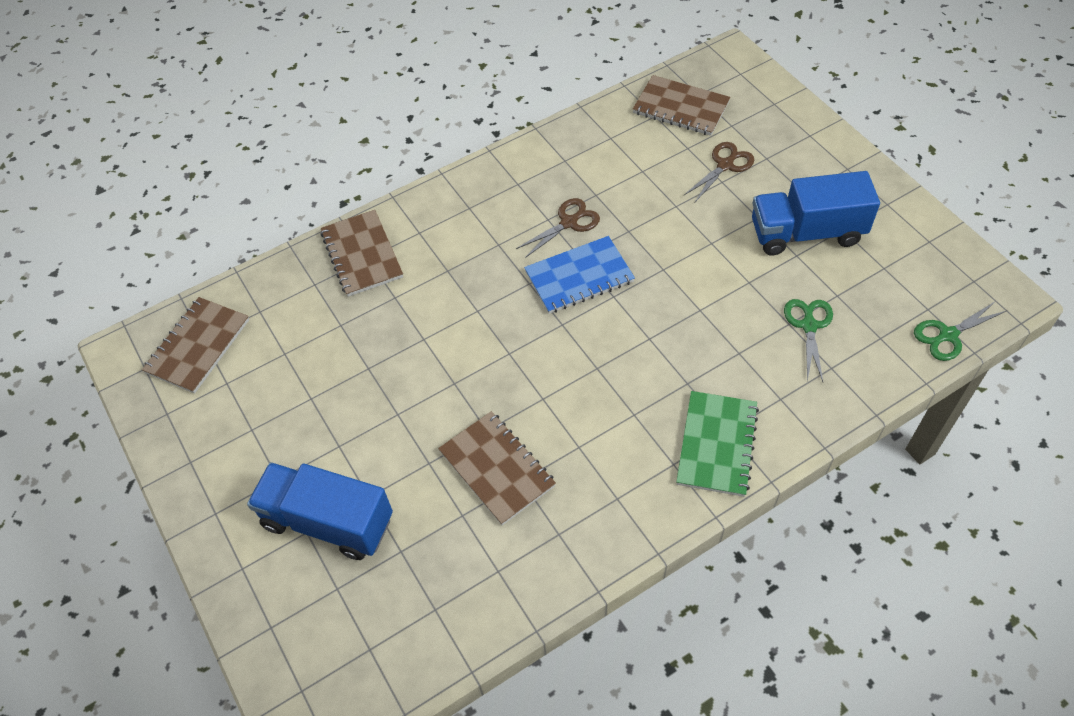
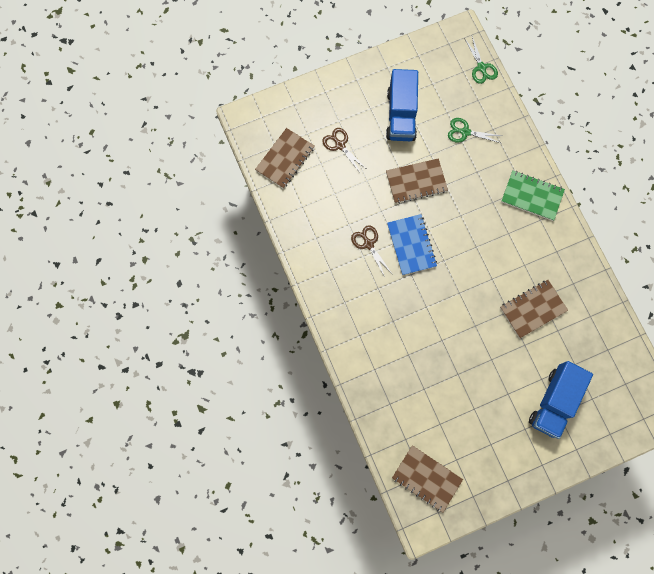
camera: 85 degrees left, 20 degrees up
(362, 255) = (371, 372): brown notebook -> brown notebook (416, 182)

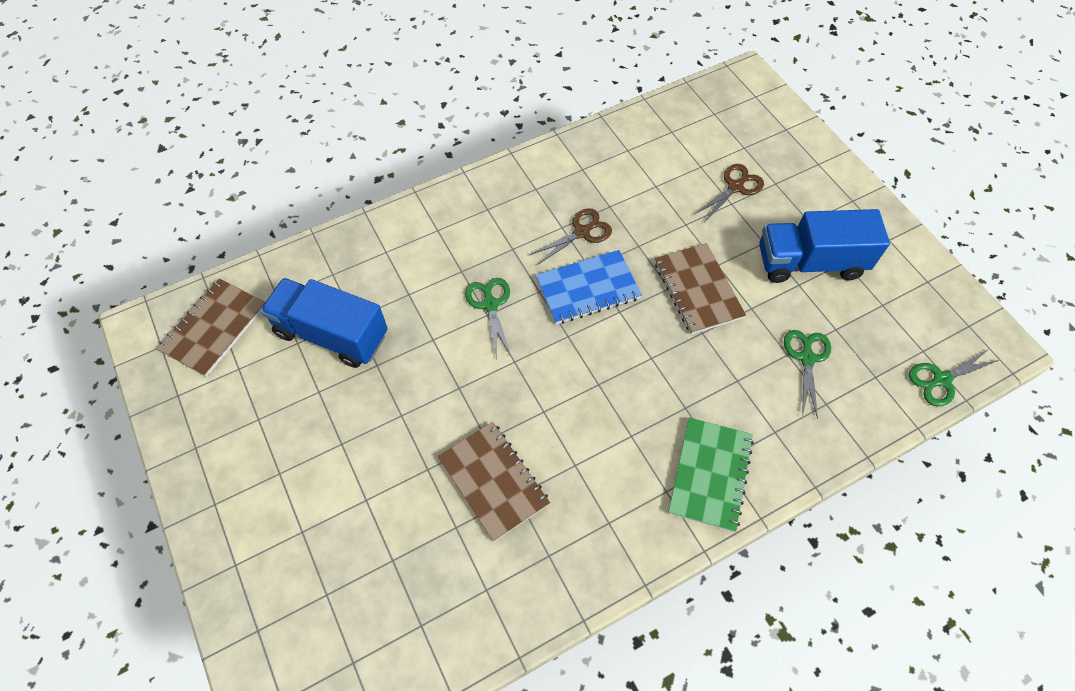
camera: 85 degrees right, 15 degrees down
(285, 159) = (696, 126): brown notebook -> none
(419, 304) = (490, 305): none -> green scissors
(554, 402) = (324, 522): blue truck -> blue truck (332, 334)

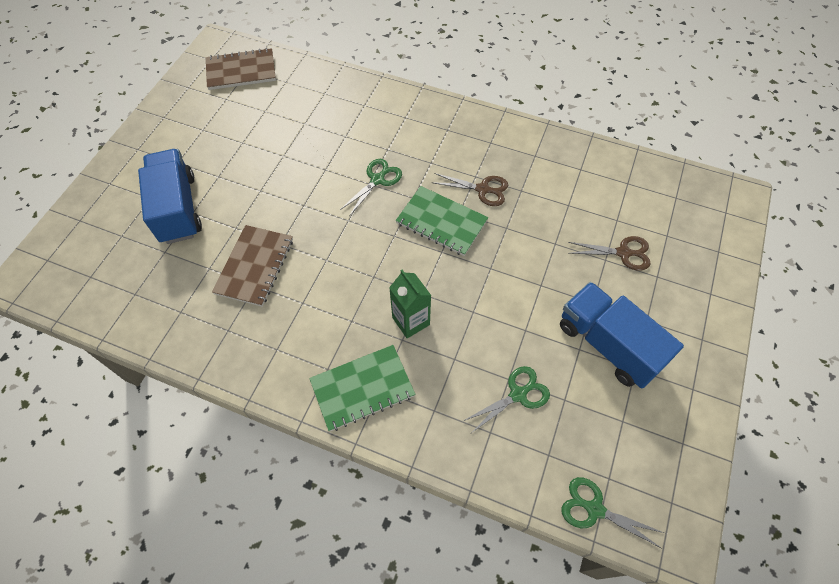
camera: 50 degrees right, 0 degrees up
(332, 334) = (284, 121): blue truck -> blue truck (178, 209)
(588, 289) = (441, 222): blue notebook -> green notebook
(672, 387) = (411, 321): none -> green carton
(697, 290) = (506, 286): brown notebook -> none

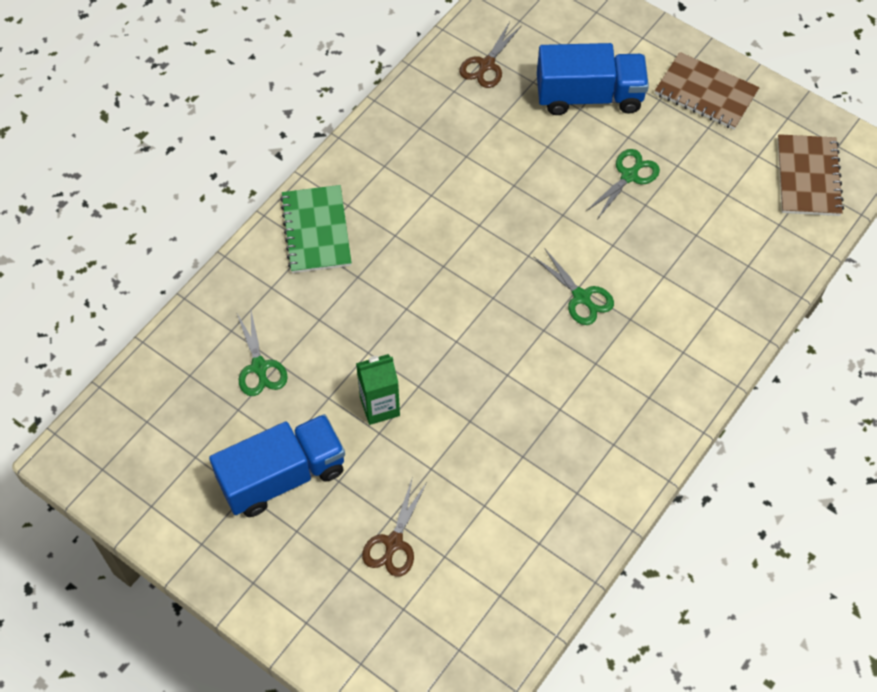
camera: 105 degrees right, 0 degrees up
(255, 266) = (490, 158): brown notebook -> brown notebook (705, 93)
(411, 321) = (376, 289): green carton -> green carton (380, 406)
(441, 222) = (498, 351): green notebook -> none
(482, 189) = (536, 411): brown scissors -> brown scissors (487, 65)
(594, 509) = (125, 397): green scissors -> green scissors (629, 176)

